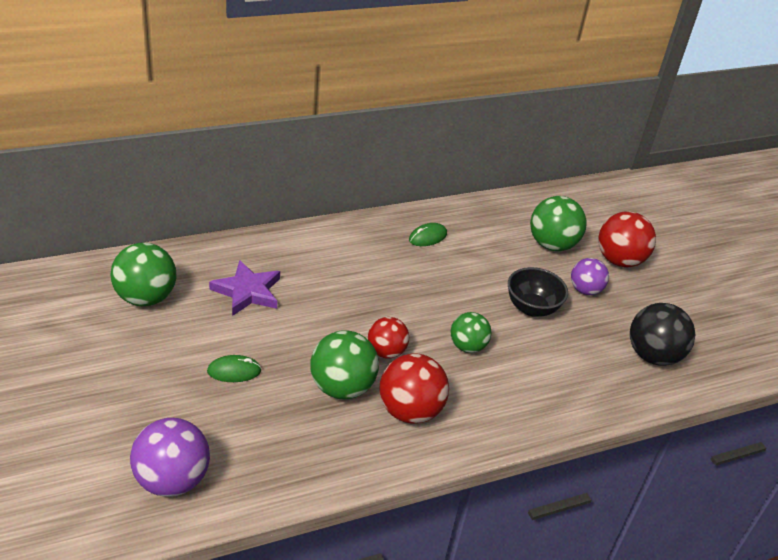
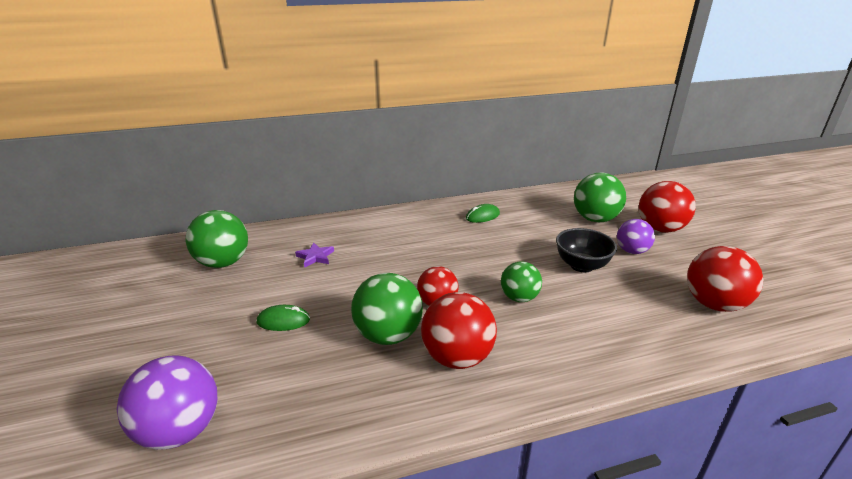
camera: 10 degrees right, 10 degrees down
(247, 291) = (315, 257): purple star -> purple star, size x0.58
(652, 355) = (714, 304): black ball -> red ball

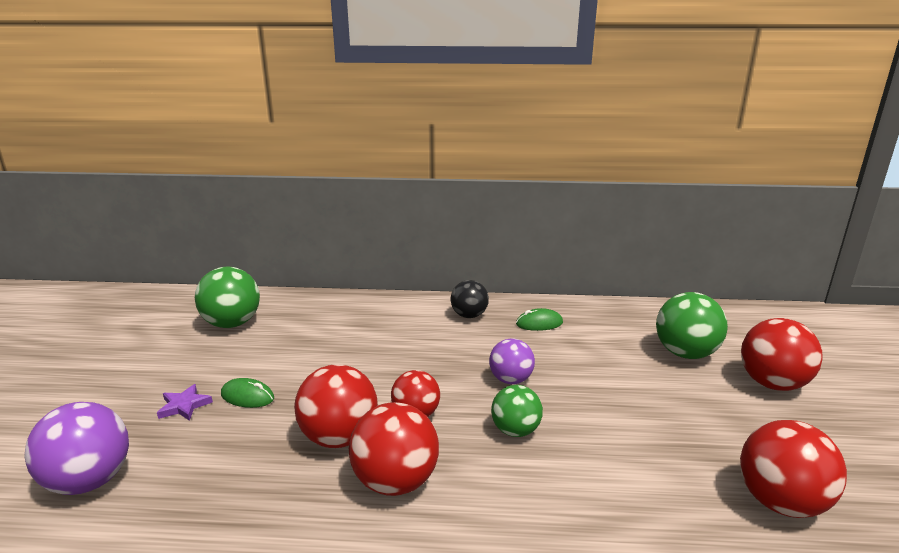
camera: 20 degrees right, 5 degrees down
(315, 257) = (323, 335): purple star -> purple star (184, 405)
(388, 335) = (339, 437): green ball -> red ball
(426, 219) = (469, 315): none -> black ball
(581, 265) = (624, 409): black bowl -> none
(631, 251) = (708, 405): purple ball -> purple ball (510, 380)

